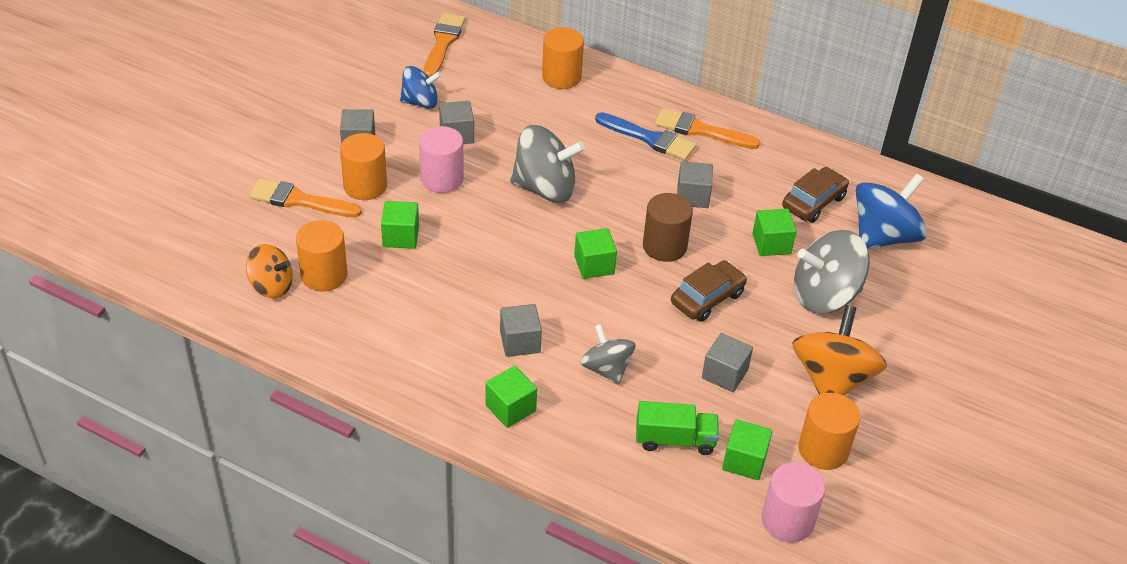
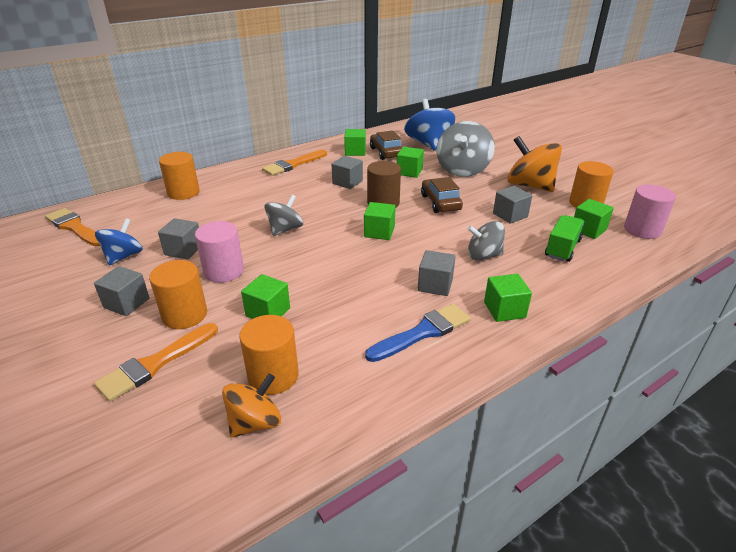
camera: 60 degrees left, 10 degrees down
(545, 188) = (285, 229): grey spinning top -> grey spinning top, size x0.62
(649, 138) = (281, 181): blue brush -> blue brush (423, 332)
(788, 171) = (355, 152): none -> green cube

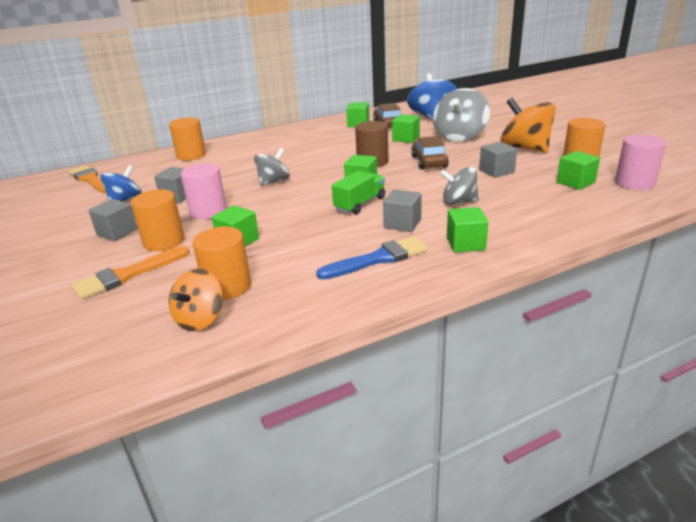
camera: 10 degrees right, 5 degrees down
(255, 422) = (200, 319): orange spinning top -> orange spinning top turned 150 degrees clockwise
(293, 164) = (296, 134): orange brush -> none
(347, 182) = (343, 147): grey cube -> none
(562, 248) = (542, 197): green truck -> green truck (360, 204)

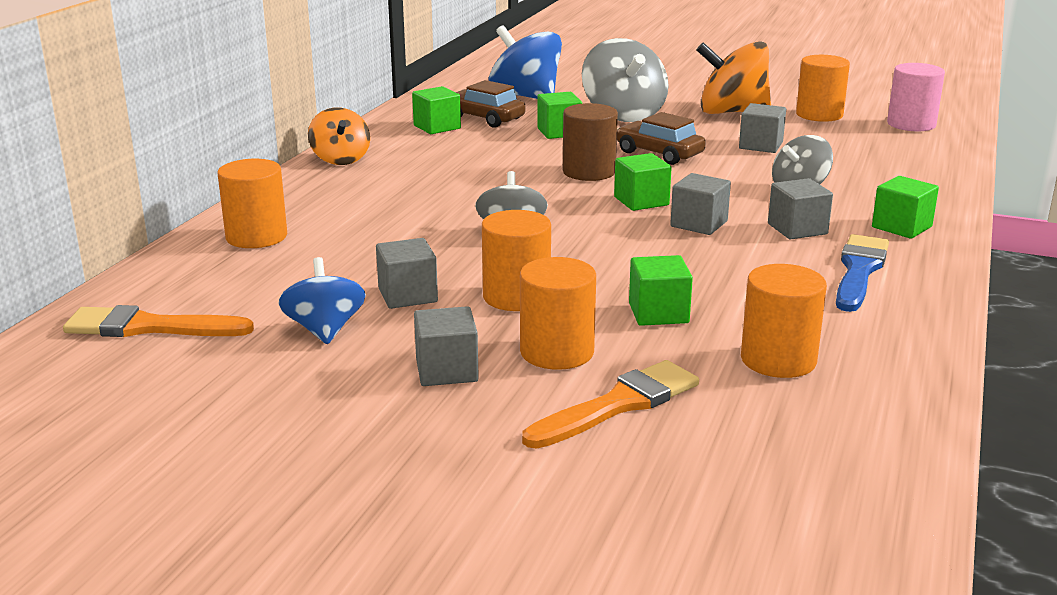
camera: 45 degrees left, 5 degrees down
(127, 275) = (618, 405): orange brush -> orange brush turned 135 degrees counterclockwise
(200, 319) = (834, 400): orange spinning top -> orange spinning top (340, 159)
(208, 211) = (516, 297): pink cylinder -> orange cylinder
(360, 204) = (699, 224): green truck -> grey cube
(575, 182) = (862, 137): green cube -> none

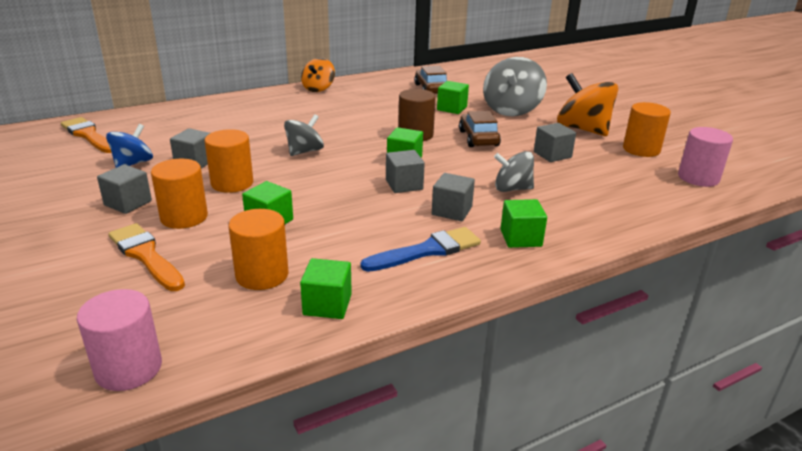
camera: 40 degrees right, 5 degrees up
(256, 237) = (206, 112): orange cylinder -> none
(437, 127) = (397, 86): green cube -> green cube (327, 305)
(525, 97) = (480, 84): blue spinning top -> none
(618, 405) = (146, 255): orange brush -> orange brush turned 135 degrees counterclockwise
(871, 493) = (128, 368): none -> pink cylinder

